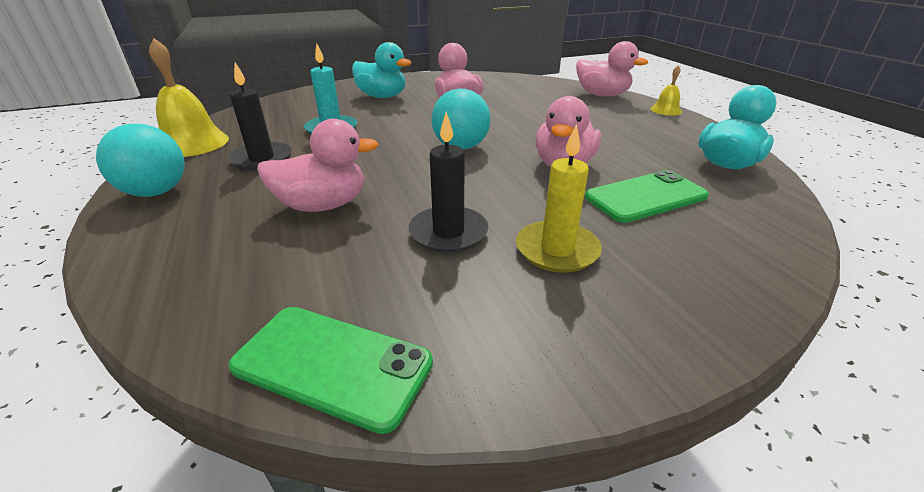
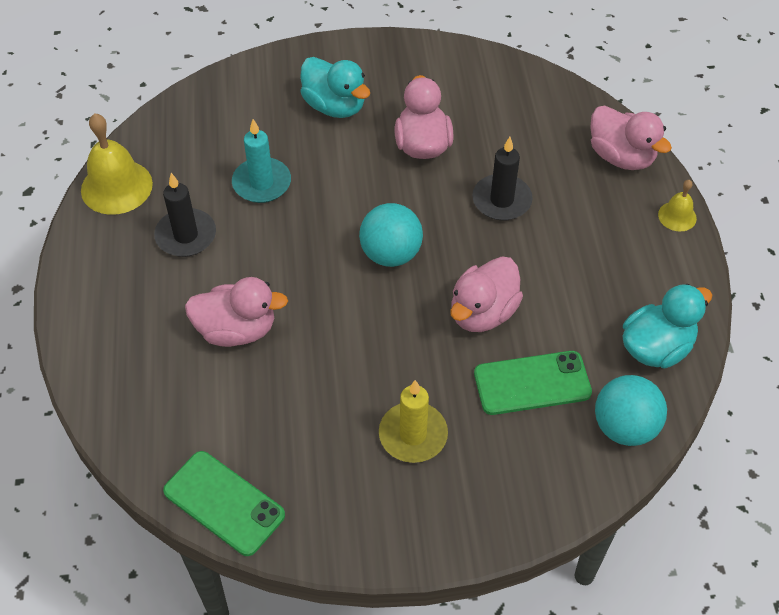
camera: 15 degrees right, 20 degrees up
(156, 192) = (93, 276): turquoise ball -> turquoise ball (624, 427)
(448, 232) = (333, 393): black candle -> black candle (501, 200)

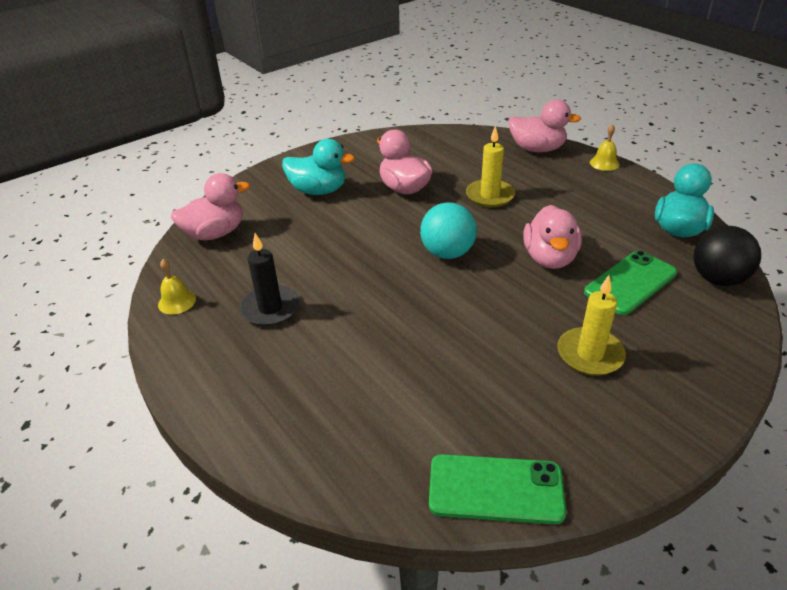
camera: 30 degrees left, 15 degrees down
(116, 187) = (177, 302): yellow bell -> yellow bell, size x0.53
(237, 330) = (376, 352): pink duck -> pink duck (215, 233)
(262, 183) = (304, 252): turquoise candle -> none
(501, 200) = (490, 196): black candle -> yellow candle
(624, 427) = (717, 279): turquoise ball -> black ball

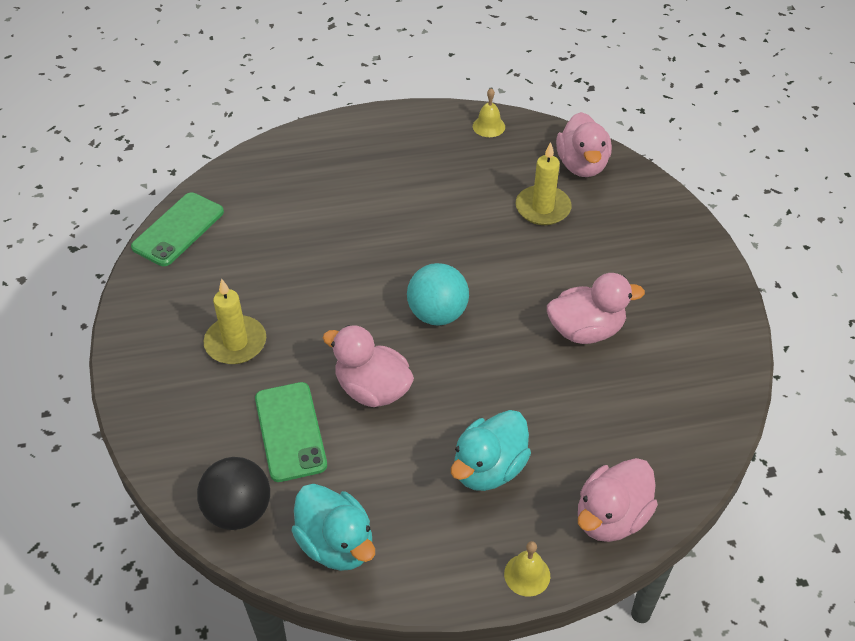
camera: 115 degrees right, 10 degrees up
(270, 308) = (441, 174): black candle -> none
(318, 191) = (623, 257): turquoise duck -> turquoise duck (489, 468)
(490, 196) = (521, 401): yellow candle -> yellow candle (542, 208)

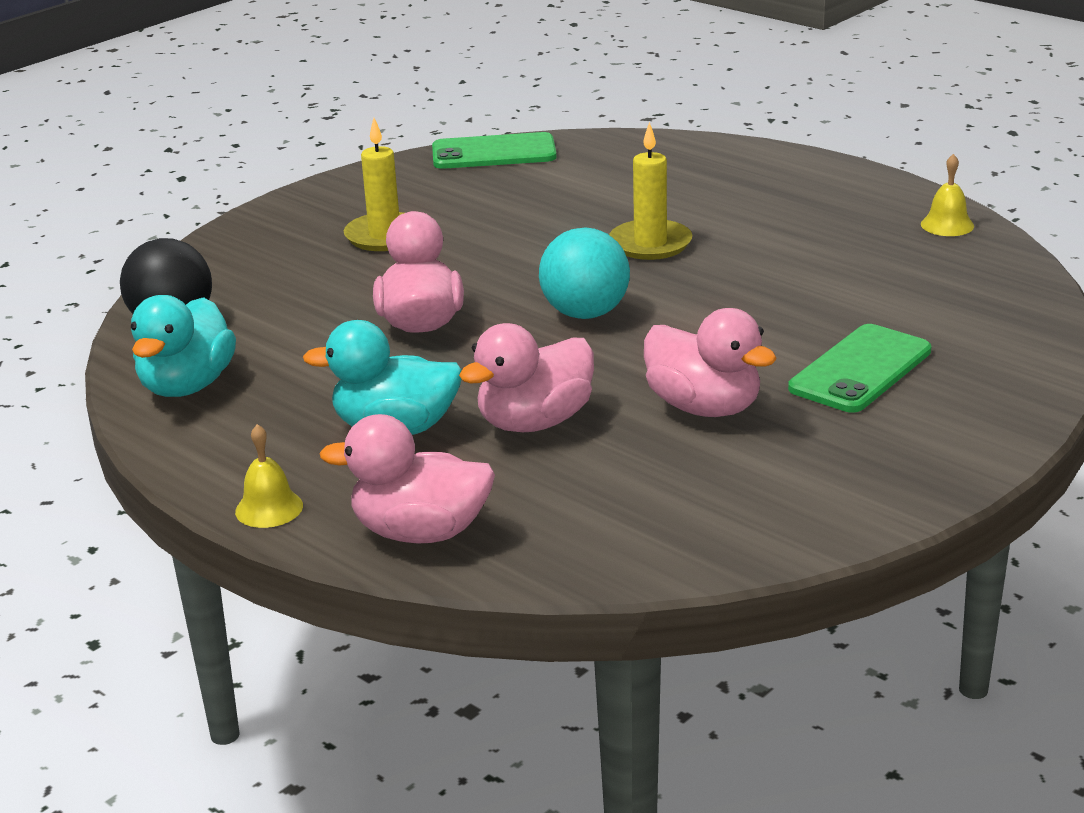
camera: 55 degrees right, 20 degrees down
(290, 431) = (305, 306): green phone -> green phone (860, 370)
(542, 208) = (868, 306): yellow candle -> yellow candle (650, 244)
(582, 165) = (994, 300): pink duck -> pink duck (535, 422)

